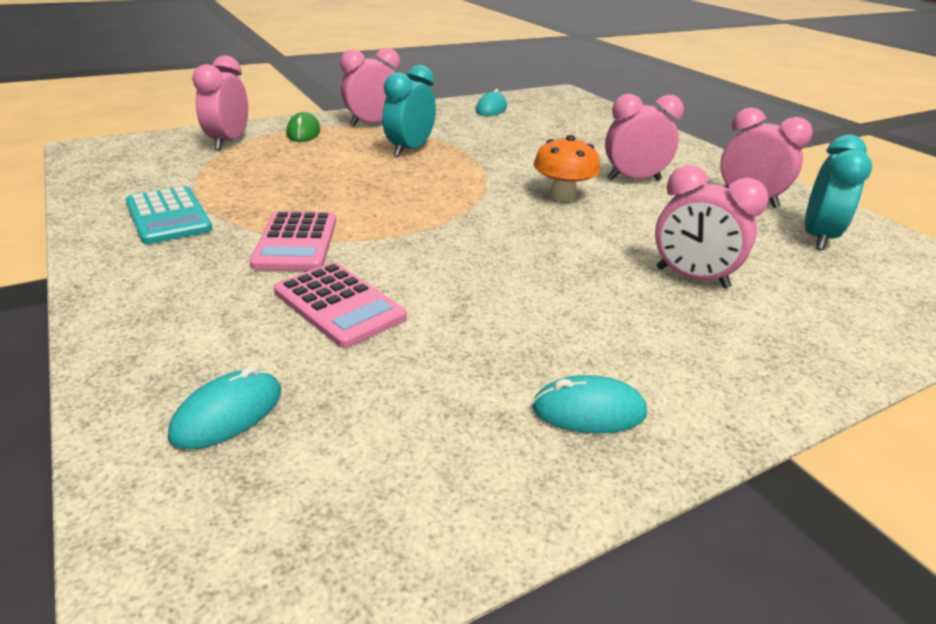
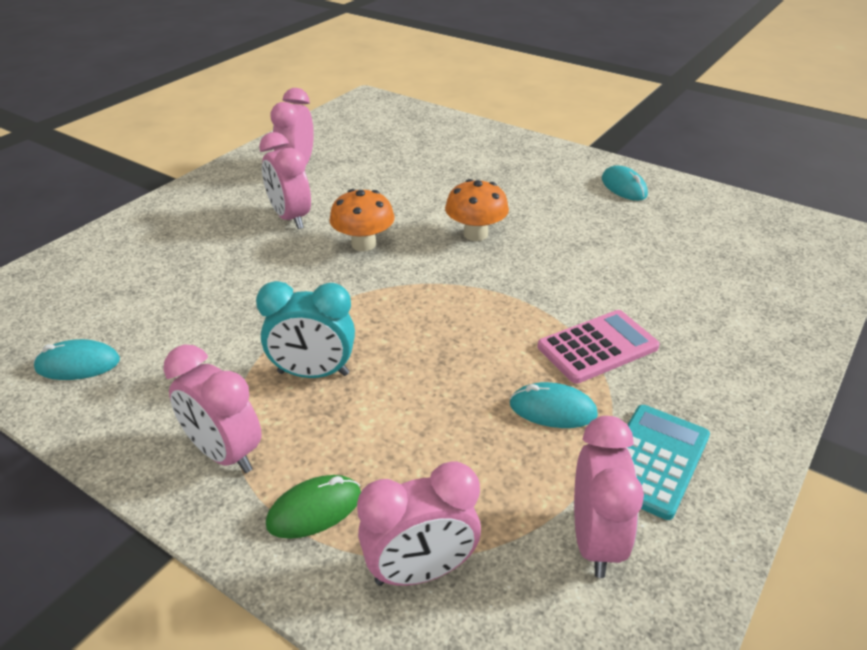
camera: 115 degrees left, 5 degrees up
(228, 414) = (769, 279): turquoise mouse -> turquoise mouse (552, 410)
(339, 305) = (644, 287): pink calculator -> none
(538, 248) = (475, 234): none -> orange mushroom
(692, 278) = (456, 176): pink clock -> pink clock (595, 540)
(817, 238) = (348, 143): turquoise clock -> none

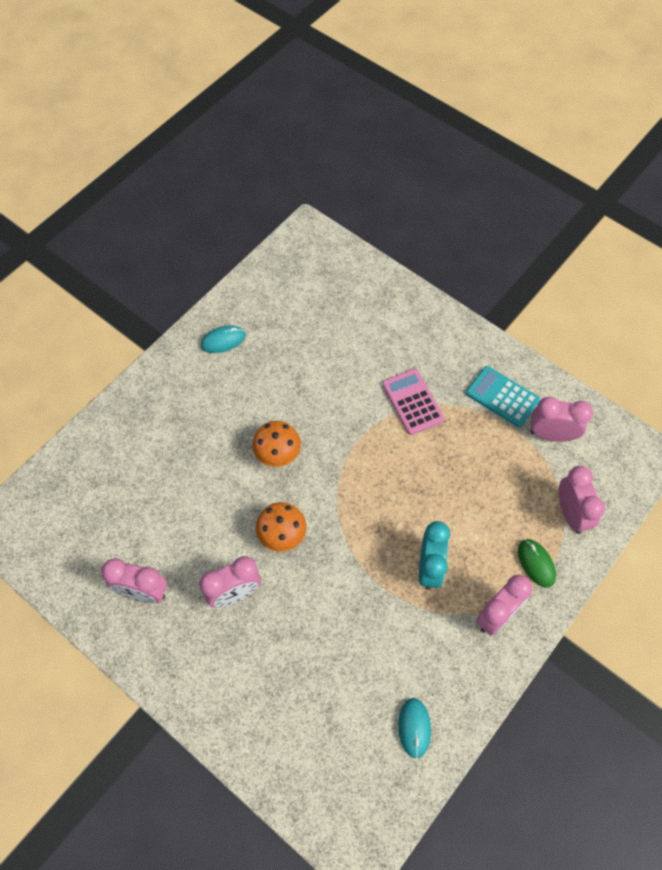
camera: 85 degrees left, 25 degrees up
(552, 410) = (465, 436): turquoise mouse -> none

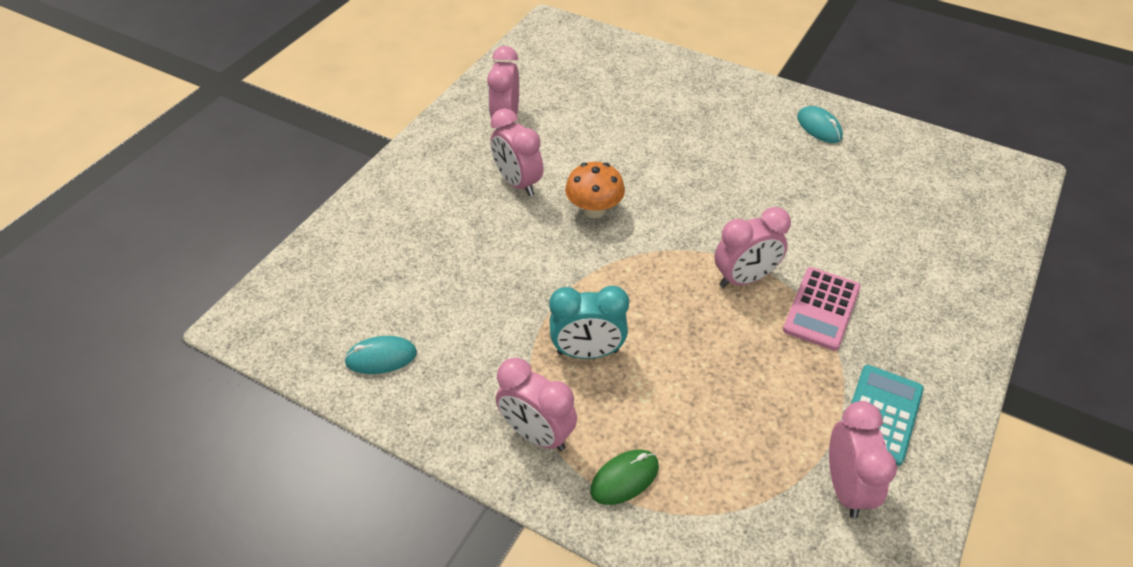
camera: 80 degrees right, 15 degrees down
(277, 454) = (693, 192): orange mushroom -> none
(412, 402) = (821, 309): pink calculator -> pink calculator turned 150 degrees clockwise
(571, 513) = (719, 523): pink clock -> pink clock (744, 279)

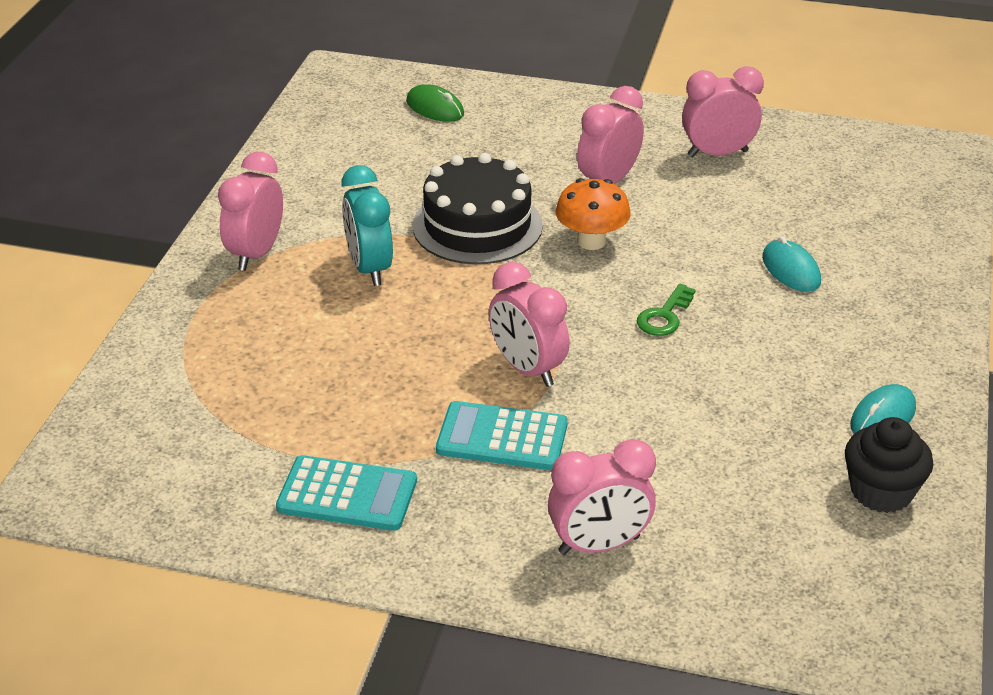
camera: 75 degrees right, 10 degrees down
(381, 357) = (321, 150): turquoise mouse -> turquoise mouse (791, 270)
(549, 270) = (477, 226): none -> black cake
(624, 478) = (216, 314): green mouse -> green mouse (435, 108)
(697, 194) = (664, 316): none -> green key
(821, 309) = (502, 437): pink calculator -> turquoise calculator
(845, 487) = (238, 468): pink clock -> pink clock (599, 545)
(887, 147) = (881, 491): none -> black cupcake

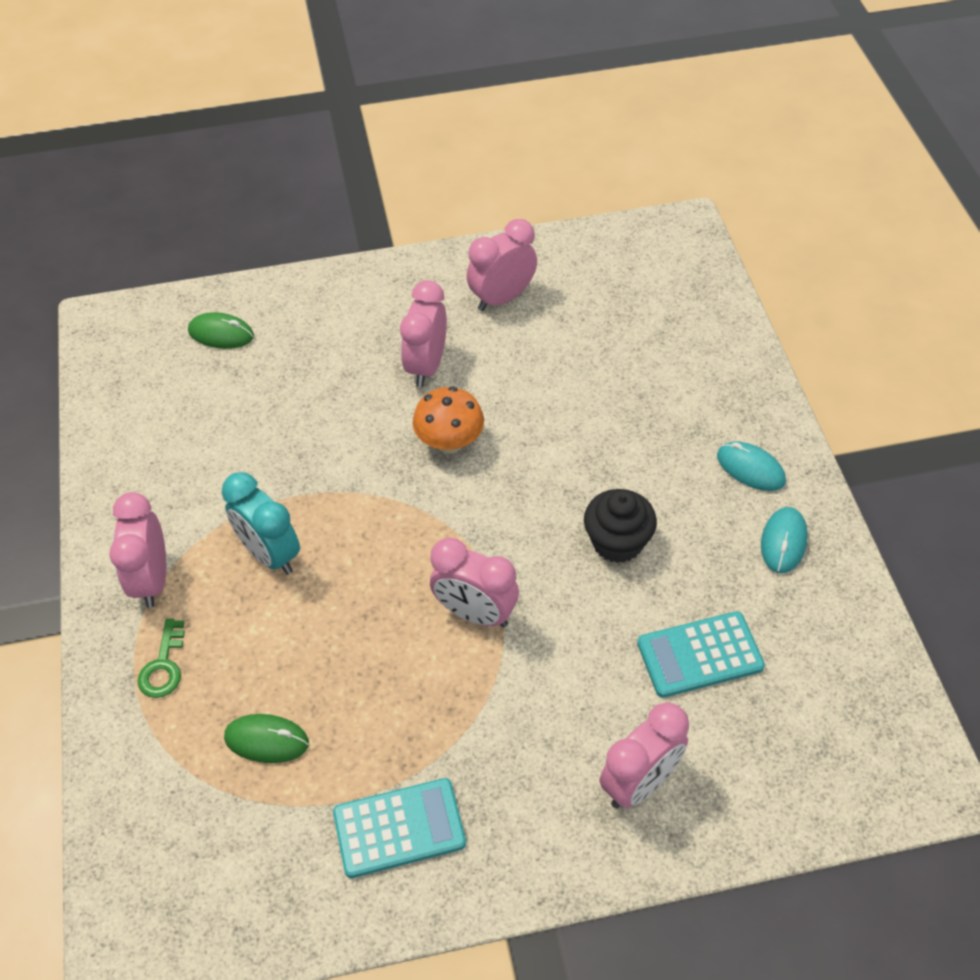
camera: 25 degrees left, 15 degrees up
(275, 393) = (266, 740): none -> green mouse
(477, 226) = (339, 463): black cake -> none
(502, 437) = (496, 701): turquoise calculator -> turquoise calculator (700, 655)
(664, 316) = (556, 504): green key -> green key (163, 666)
(791, 270) = (631, 409): turquoise mouse -> turquoise mouse (750, 469)
(881, 491) = (822, 622): black cupcake -> black cupcake (617, 542)

